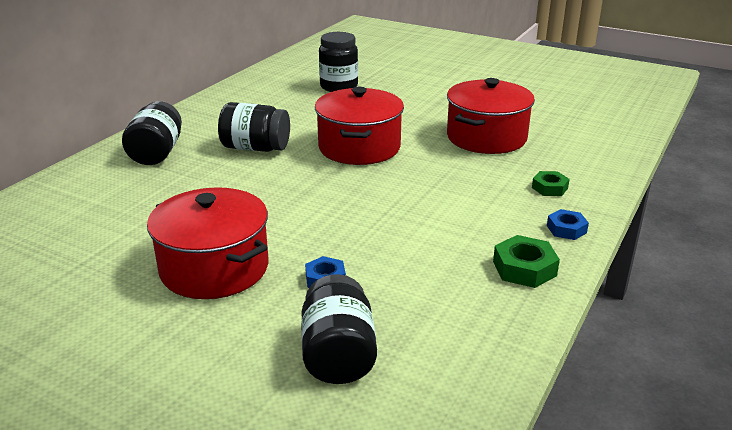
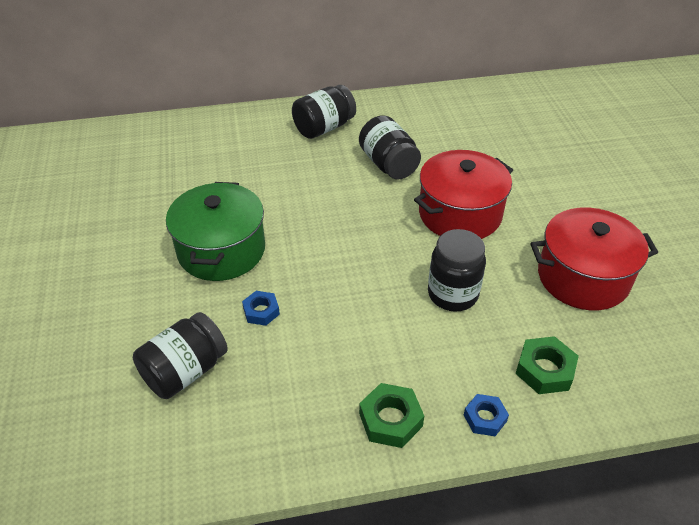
camera: 50 degrees right, 15 degrees up
(214, 268) = (221, 250): red pot -> green pot
(339, 87) = (545, 138): black jar -> black jar (452, 294)
(549, 188) = (544, 370): green nut -> green nut, size x1.50

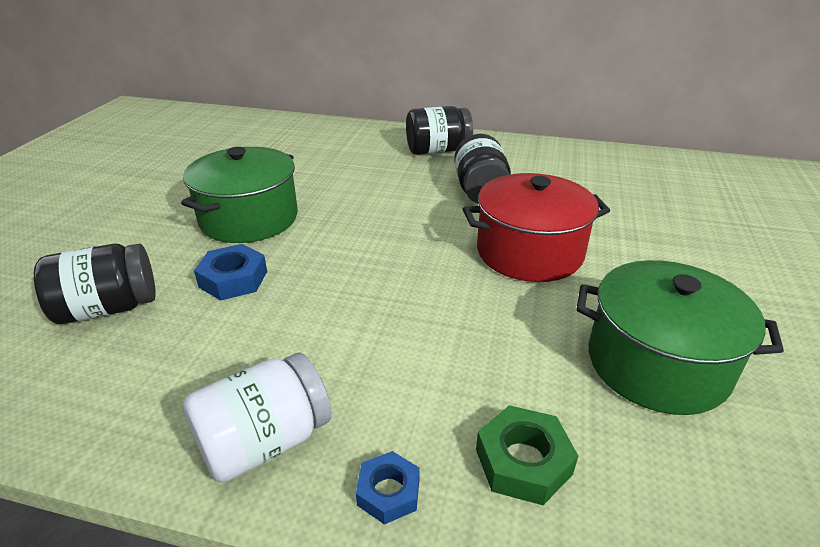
camera: 25 degrees right, 10 degrees down
(261, 311) = (233, 279): blue nut -> blue nut, size x1.50
(390, 420) = (265, 442): green nut -> white jar
(452, 294) = (459, 328): black jar -> none
(583, 277) = (657, 364): red pot -> green pot

